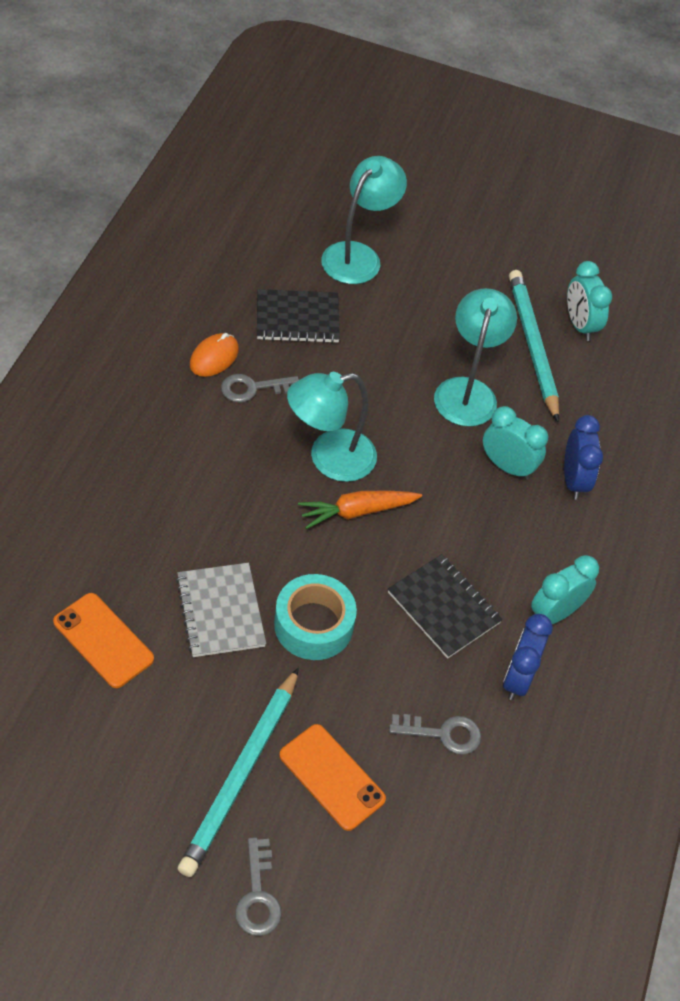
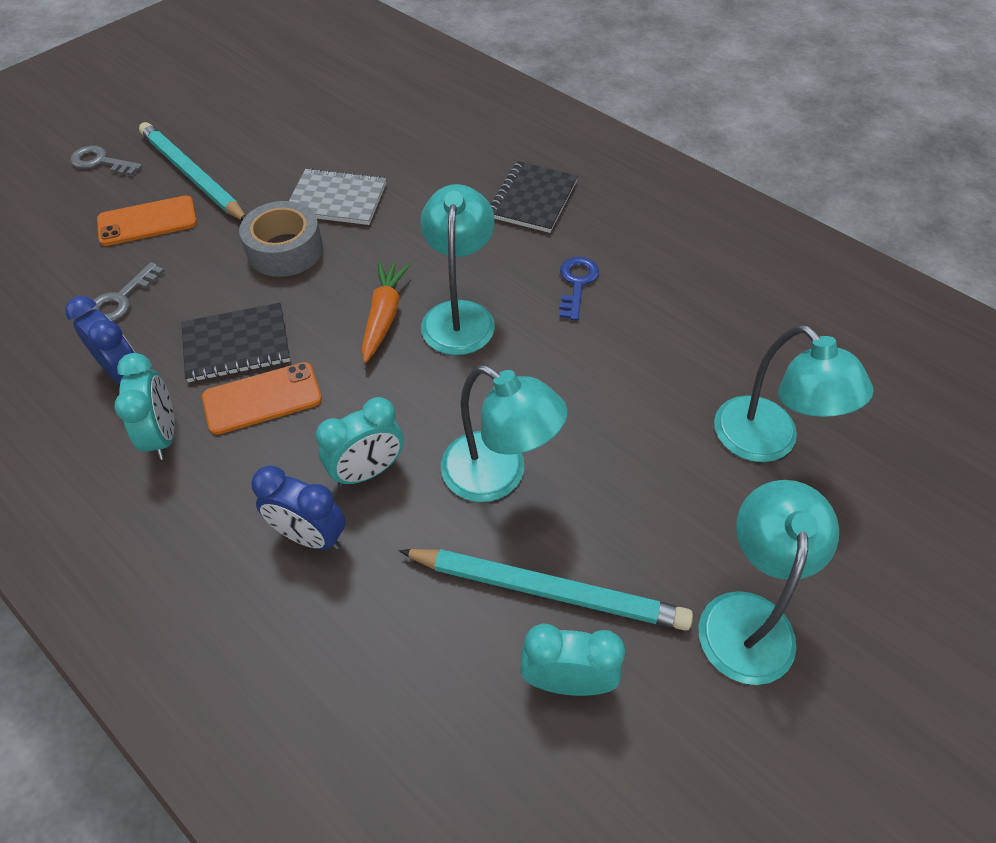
camera: 120 degrees right, 0 degrees up
(103, 640) = (355, 135): orange phone -> orange phone (262, 398)
(214, 357) = (629, 266): orange mouse -> none
(253, 388) = (577, 284): grey key -> blue key
(297, 319) = (668, 348): black notebook -> black notebook (533, 199)
(313, 625) = (285, 250): turquoise tape -> grey tape
(492, 254) = (747, 616): none -> turquoise lamp

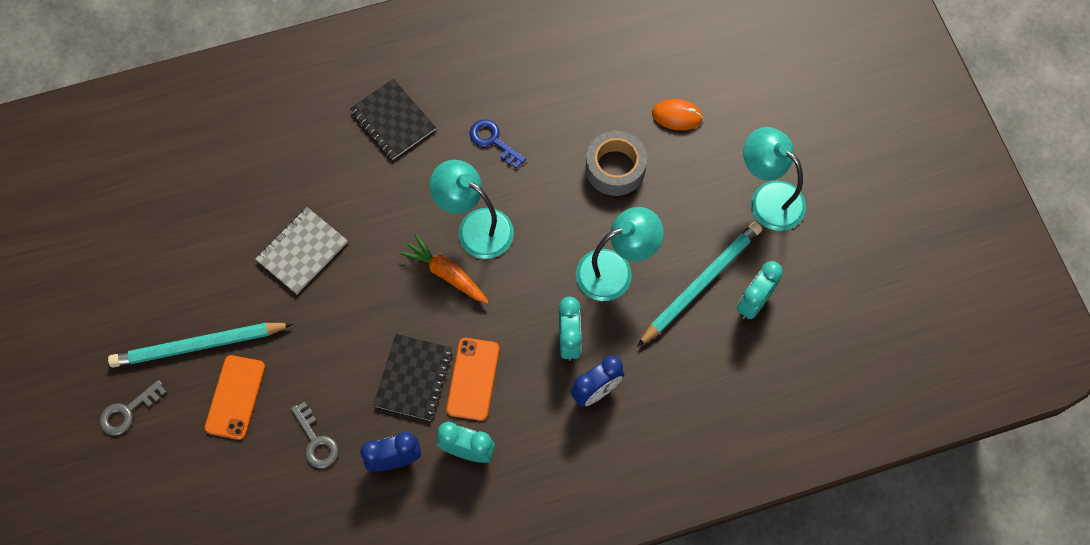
camera: 60 degrees left, 15 degrees up
(285, 250) = (336, 310): grey tape -> grey tape (615, 168)
(767, 442) = (677, 116): turquoise lamp -> orange mouse

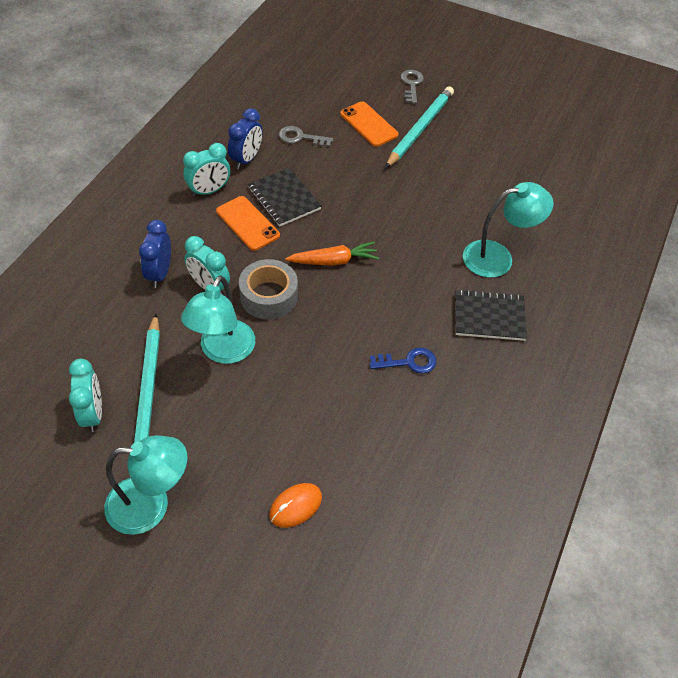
camera: 130 degrees right, 15 degrees down
(302, 251) = (433, 206): grey notebook -> none
(475, 227) = (350, 300): turquoise lamp -> turquoise lamp (498, 257)
(615, 168) = (299, 420): grey tape -> grey tape (268, 296)

